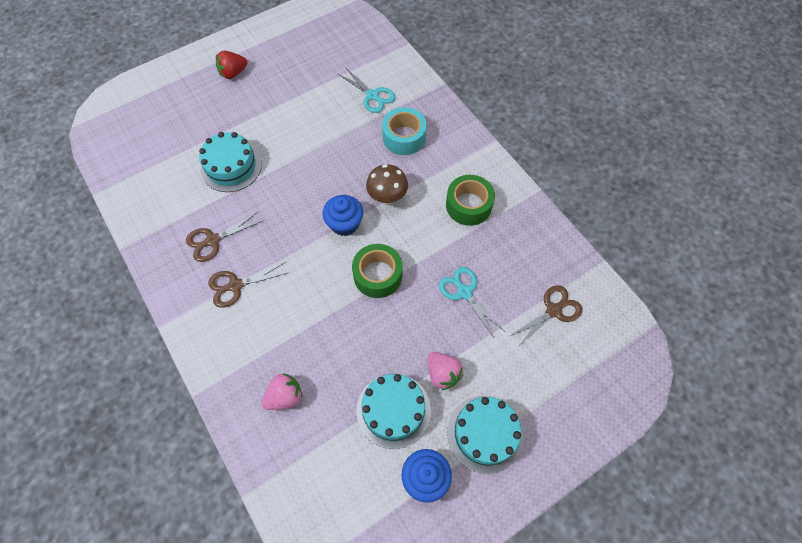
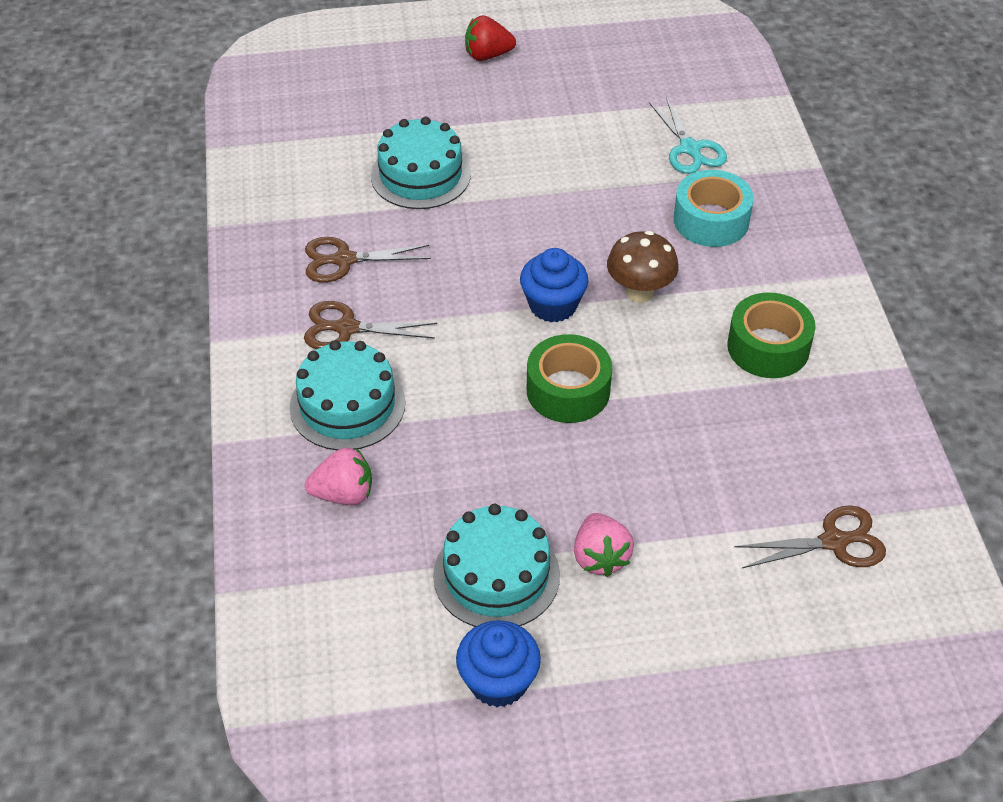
camera: 25 degrees right, 15 degrees down
(464, 292) = (695, 462): turquoise scissors -> none
(485, 433) = (624, 663): turquoise cake -> turquoise cake (347, 405)

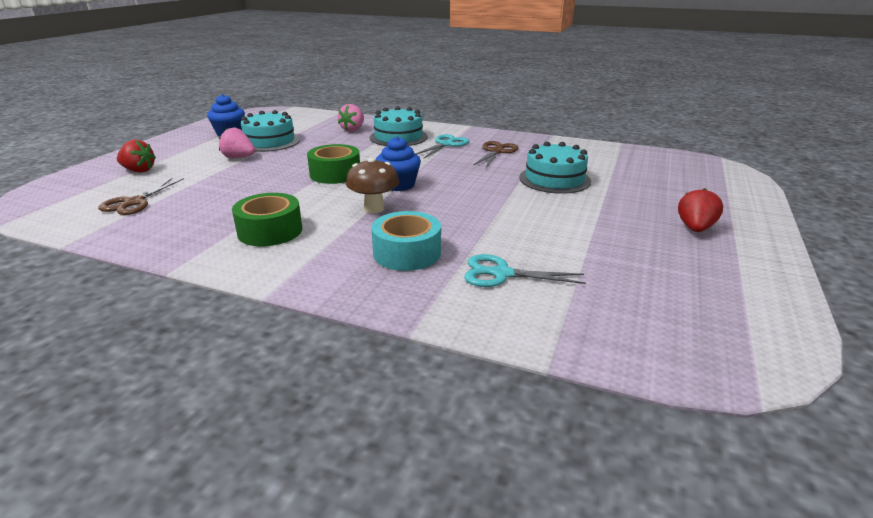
camera: 120 degrees right, 20 degrees down
(346, 328) = (446, 144): brown scissors -> turquoise scissors
(755, 650) = (138, 170): none -> red strawberry

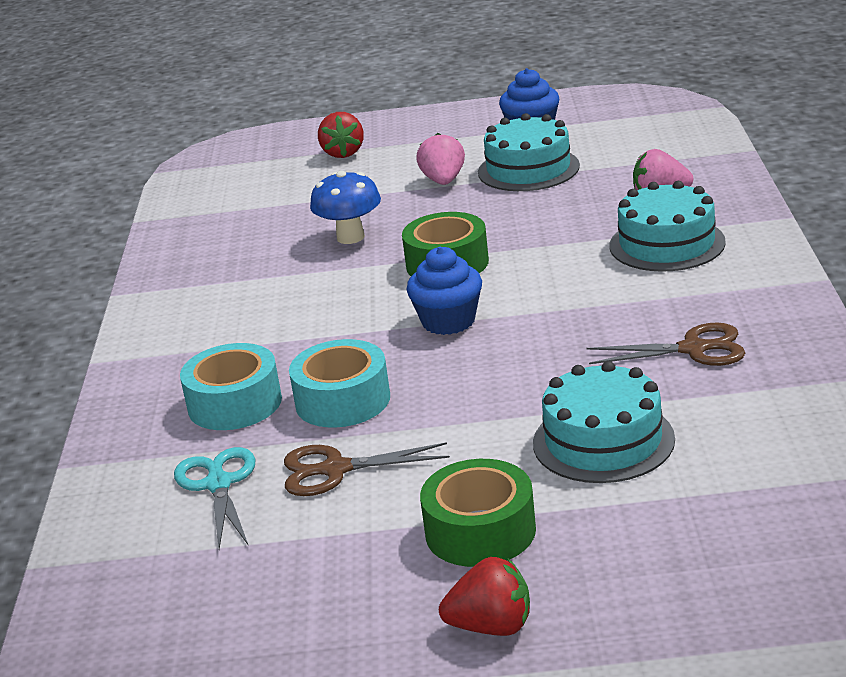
camera: 70 degrees right, 0 degrees up
(134, 202) = (253, 198): brown scissors -> brown scissors (335, 470)
(255, 188) = (350, 237): none -> blue mushroom
(270, 231) = (236, 301): green tape -> green tape (480, 531)
(374, 208) = (349, 335): brown mushroom -> none
(446, 144) = (679, 294): turquoise scissors -> none
(446, 223) = (342, 400): none -> turquoise tape

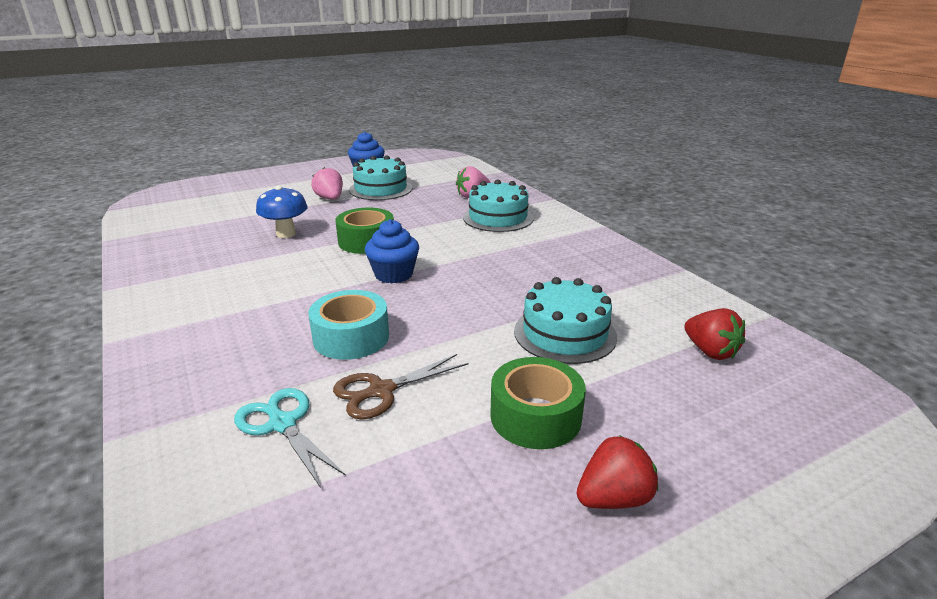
camera: 30 degrees left, 0 degrees up
(235, 403) = (259, 354): turquoise tape -> none
(343, 153) = (249, 190): red strawberry -> red strawberry (710, 351)
(694, 349) = (568, 270): brown scissors -> none

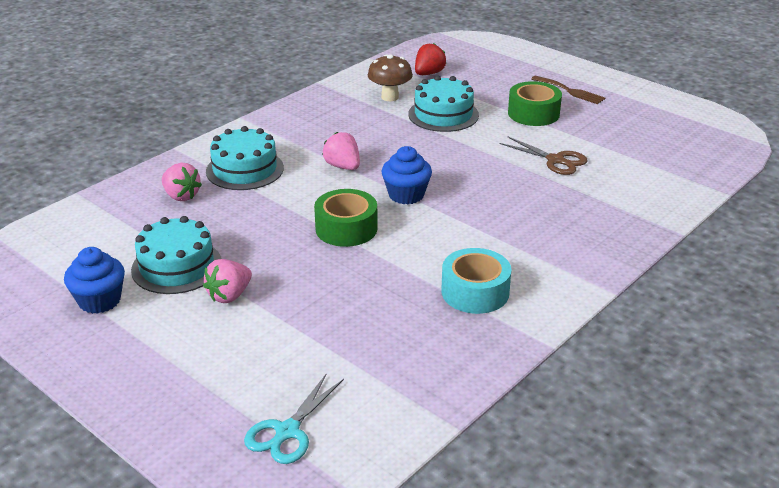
camera: 110 degrees left, 5 degrees up
(282, 424) = (612, 182): turquoise scissors -> turquoise scissors (287, 432)
(286, 234) = (356, 287): blue mushroom -> none
(351, 337) = (512, 186): turquoise tape -> turquoise tape (475, 292)
(473, 255) = (343, 166): none -> pink strawberry
(613, 498) = (570, 91): red strawberry -> brown fork
(631, 306) = (390, 97): none -> brown mushroom

